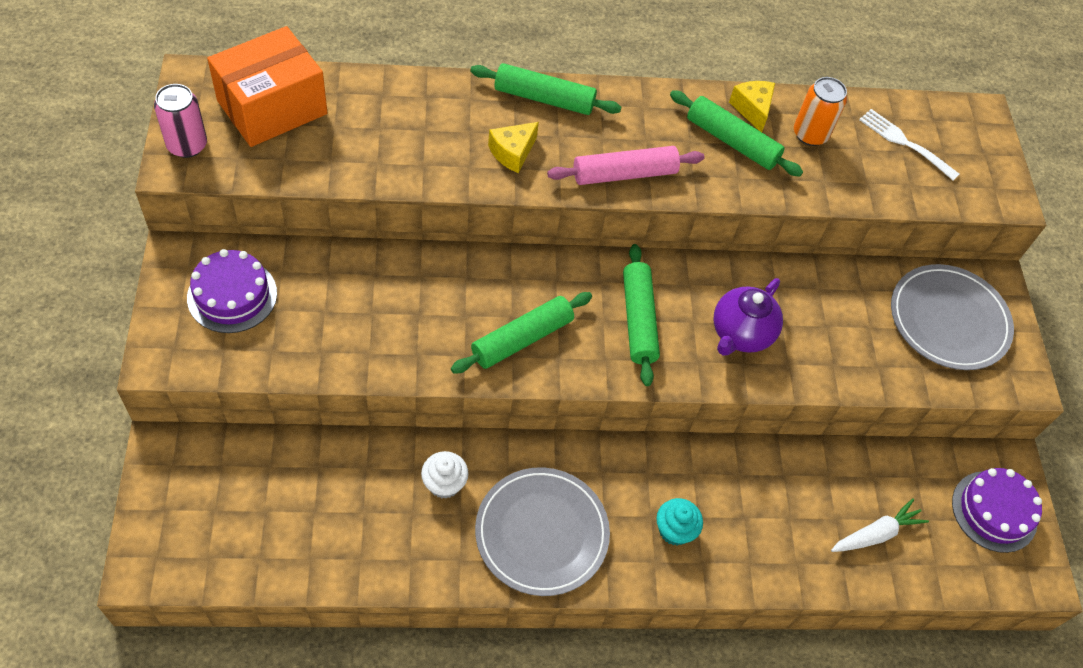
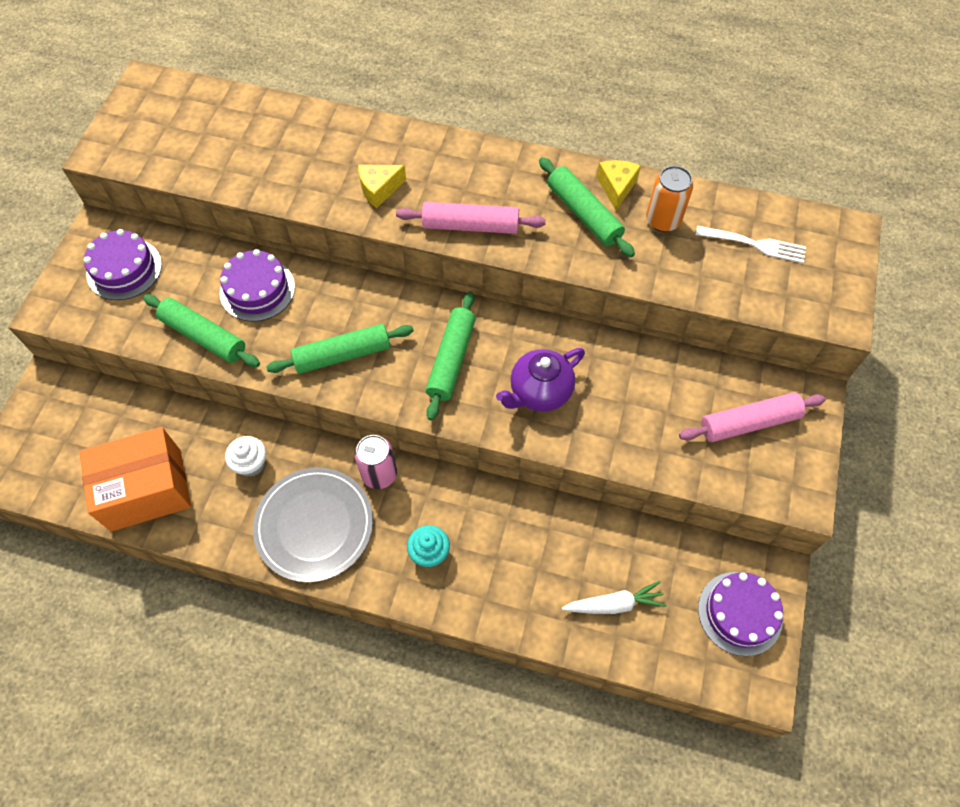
camera: 25 degrees right, 5 degrees up
(187, 145) = (116, 137): pink can -> pink can (379, 474)
(272, 107) = (196, 117): orange box -> orange box (146, 490)
(398, 288) = (257, 289): none -> purple cake
(544, 98) = (428, 146): green rolling pin -> green rolling pin (204, 336)
(904, 143) = (755, 244): white fork -> white fork turned 135 degrees clockwise
(948, 320) = (749, 422): grey plate -> pink rolling pin

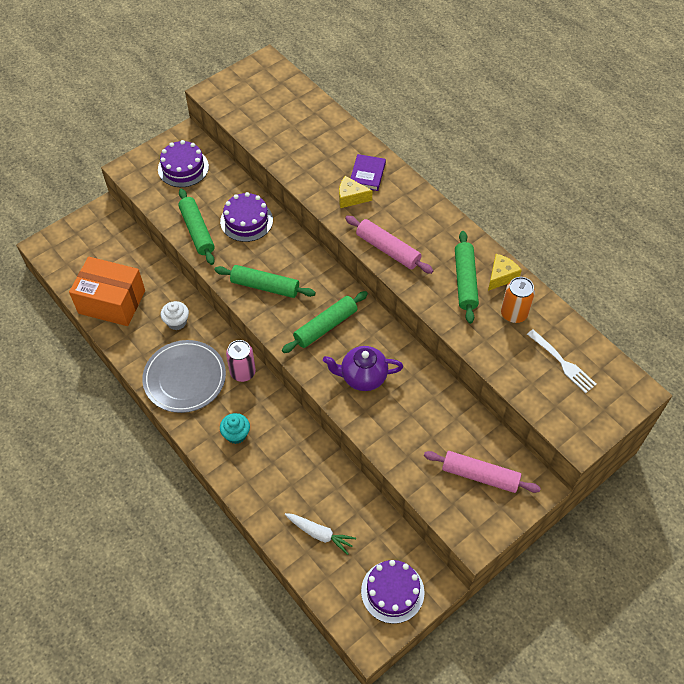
camera: 35 degrees right, 5 degrees down
(376, 153) = (367, 174): none -> purple book

